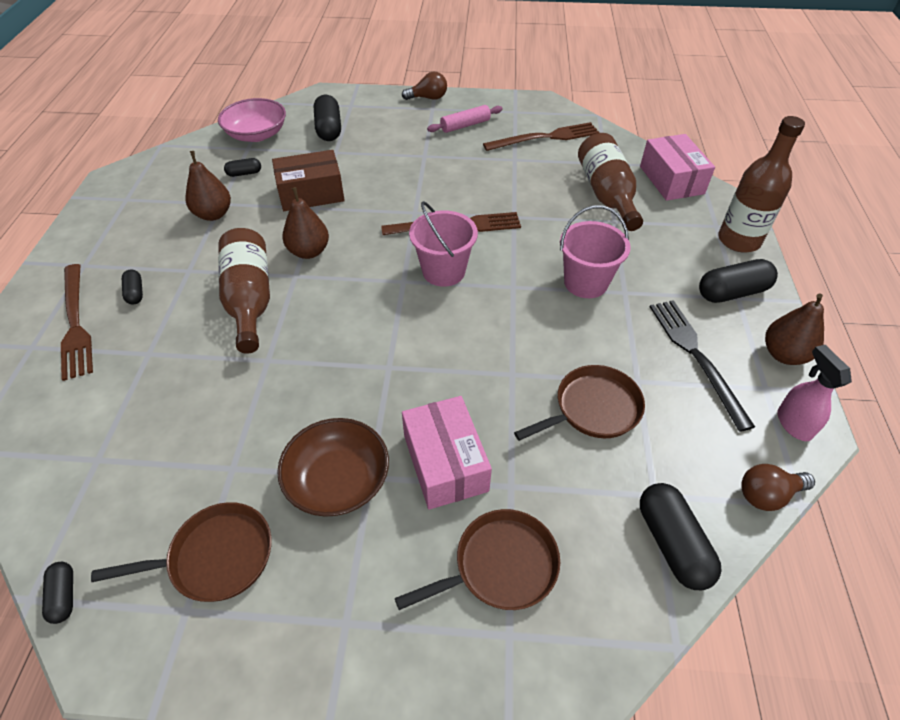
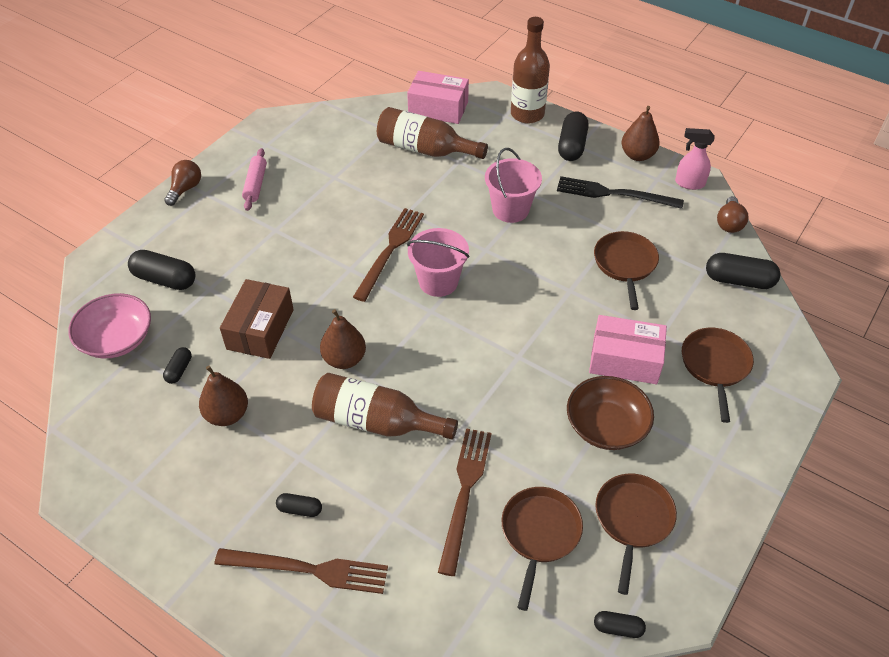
camera: 60 degrees left, 0 degrees up
(166, 474) = (539, 534): none -> brown pan
(545, 138) = (322, 145): brown fork -> brown fork (464, 493)

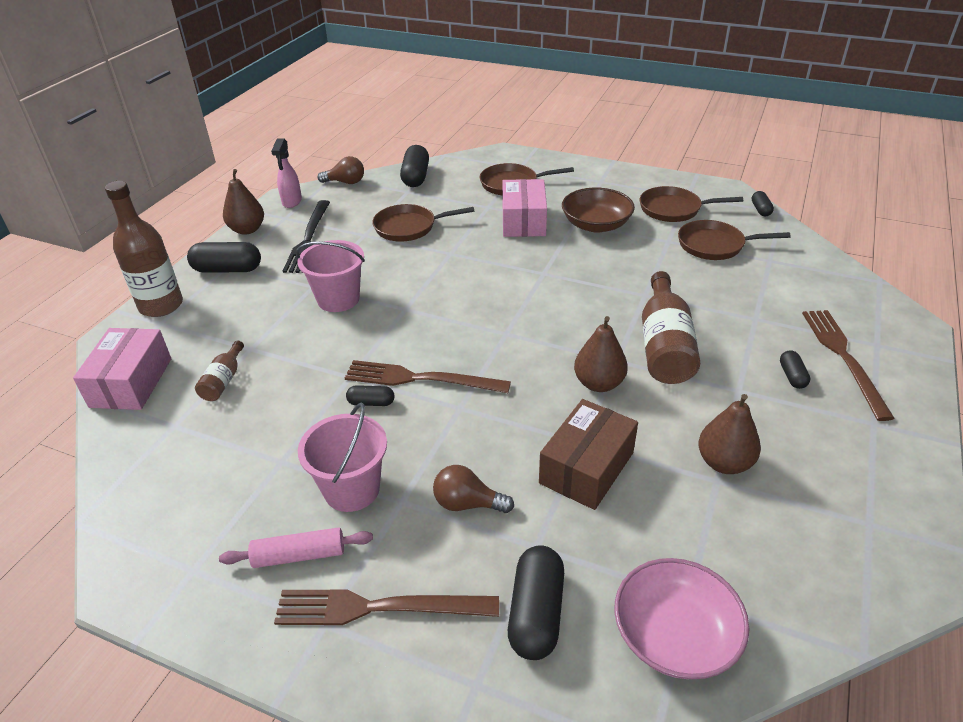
camera: 100 degrees left, 10 degrees down
(179, 370) = (688, 533): black capsule -> black capsule (371, 403)
(185, 189) = (314, 662): brown light bulb -> brown light bulb (467, 504)
(260, 329) = (587, 468): brown box -> brown box turned 60 degrees counterclockwise
(425, 149) = (223, 381): brown bottle -> brown bottle, size x0.50
(438, 282) = (462, 334): pink bucket -> pink bucket (352, 489)
(464, 493) = (705, 284): brown fork -> brown fork (378, 608)

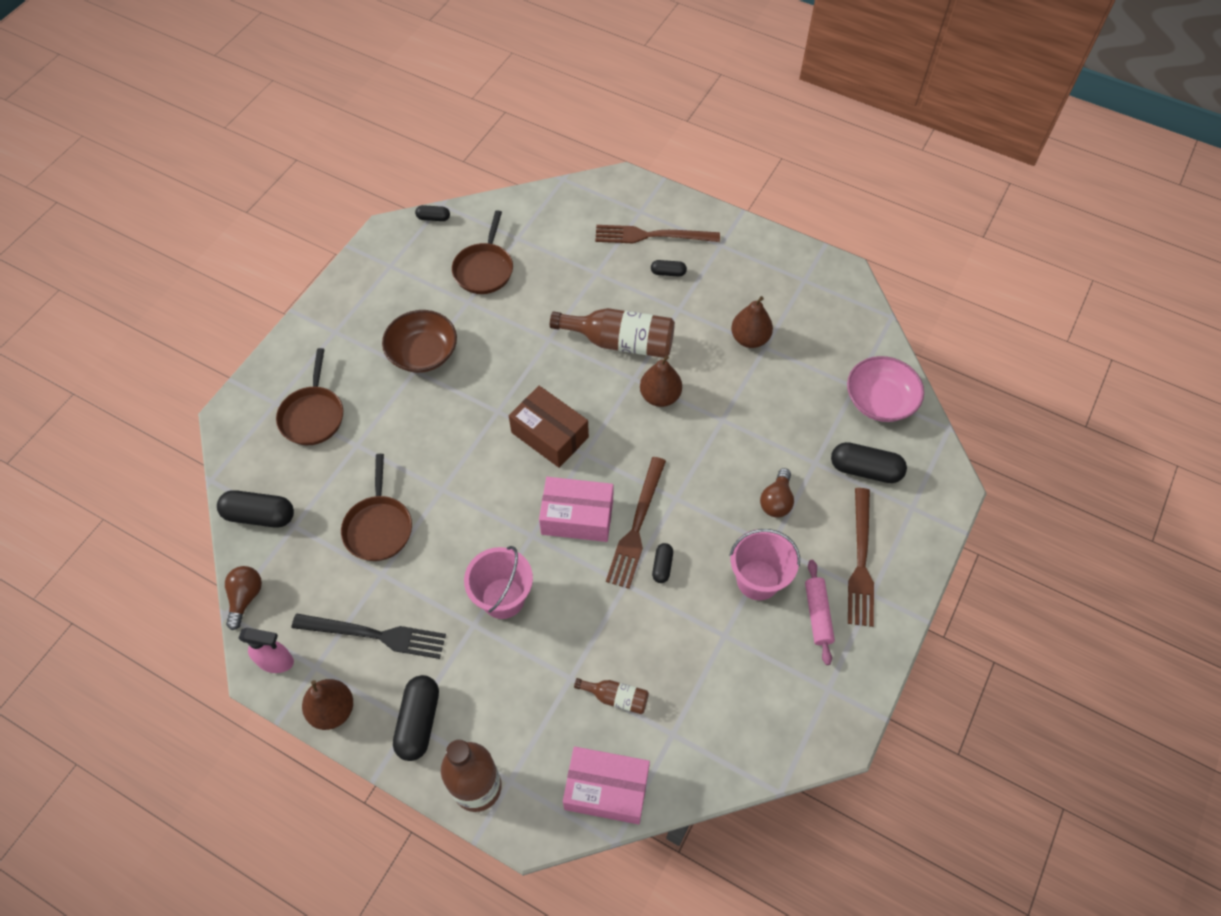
camera: 85 degrees left, 20 degrees up
(523, 221) = (397, 415): pink box -> pink box (577, 517)
(587, 468) = (748, 421): brown box -> brown box (550, 435)
(673, 209) = (412, 283): brown pan -> none

